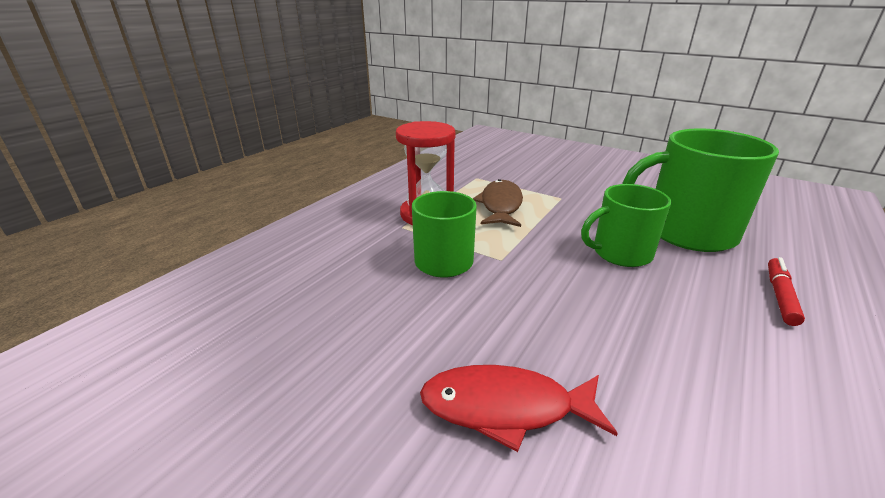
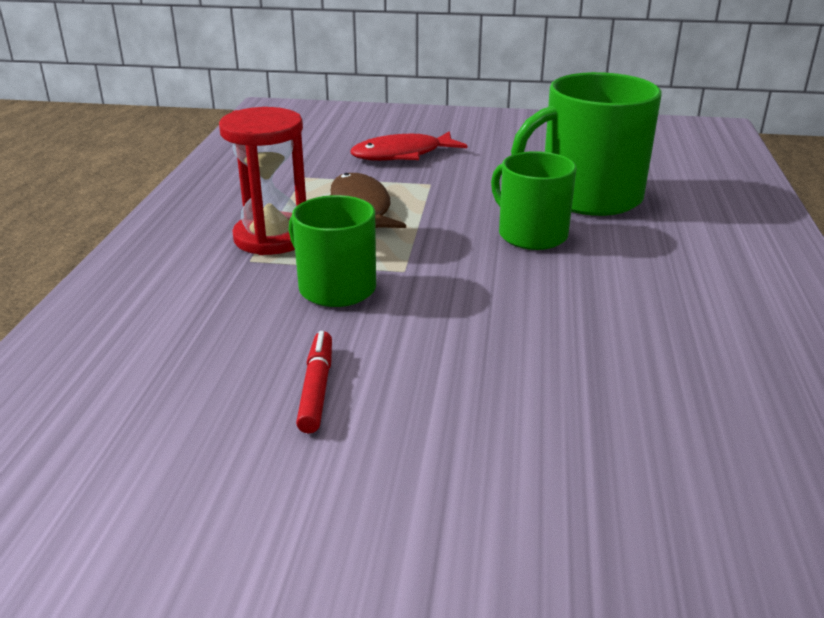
camera: 25 degrees left, 0 degrees up
(505, 407) = (498, 404): red fish -> red fish (402, 155)
(620, 253) = (531, 234): green mug -> green mug turned 90 degrees clockwise
(780, 296) = (696, 243): red marker -> red marker (316, 389)

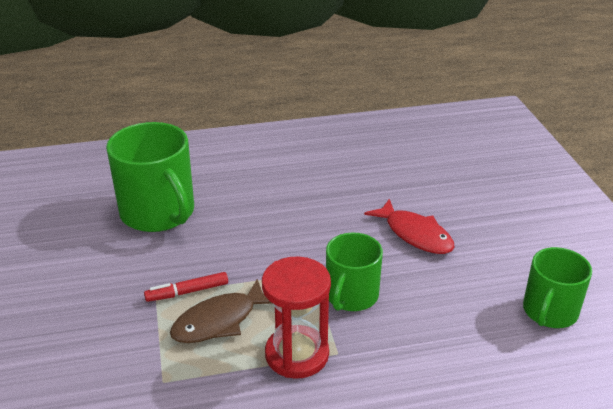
camera: 110 degrees left, 5 degrees up
(316, 389) = (454, 271): red marker -> red marker (188, 292)
(402, 155) = (89, 328): red fish -> red fish (415, 234)
(531, 234) = (232, 228): green mug -> green mug (549, 312)

